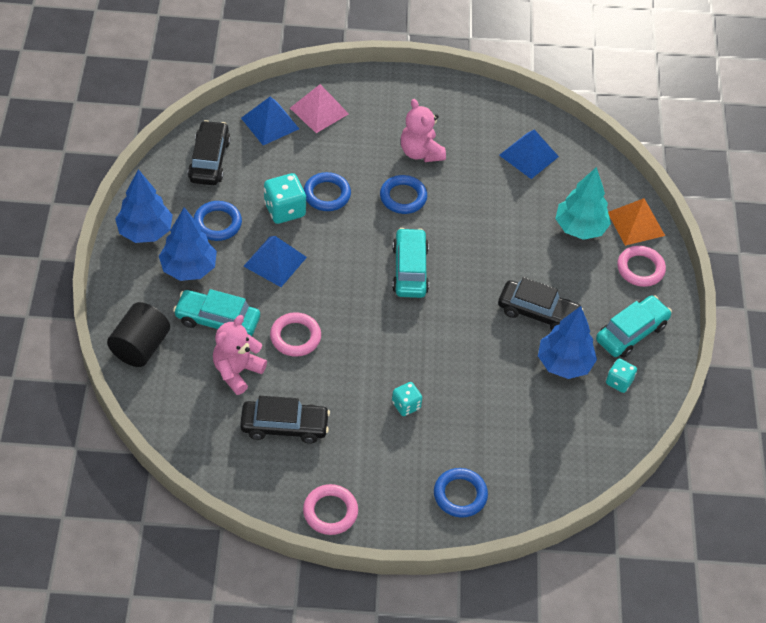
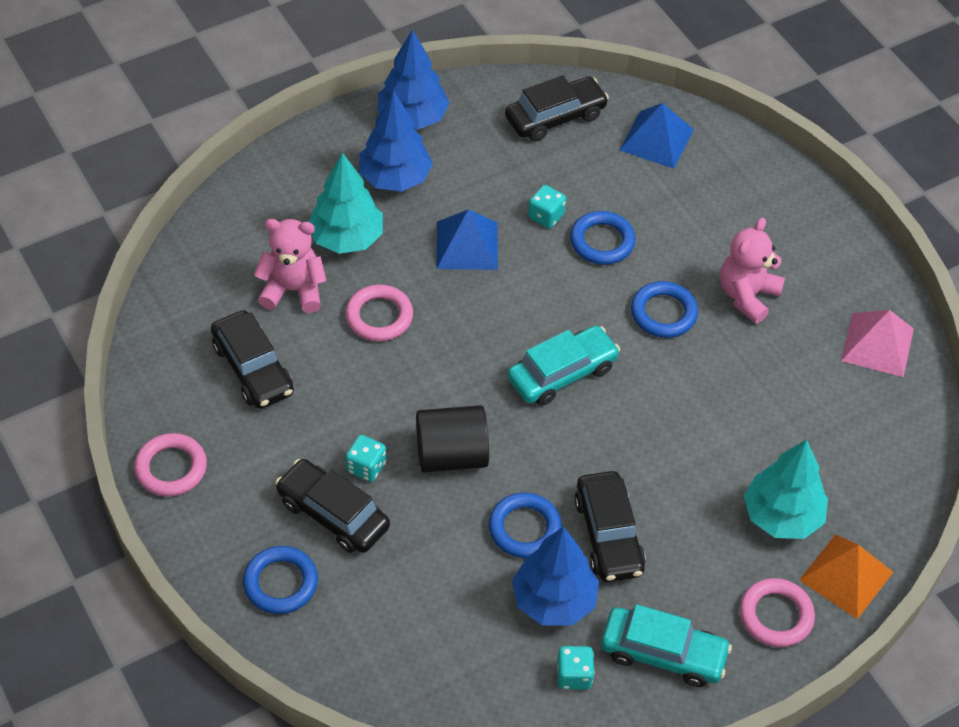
camera: 60 degrees right, 0 degrees up
(140, 347) = (261, 194): black cylinder -> black cylinder (451, 455)
(217, 223) = (475, 169): blue ring -> blue ring (524, 528)
(217, 320) = (346, 238): turquoise car -> turquoise tree
(284, 210) = (546, 216): turquoise dice -> turquoise dice, size x0.61
(319, 111) = (717, 172): pink pyramid -> pink pyramid (877, 344)
(428, 441) = (333, 514): none -> black car
(528, 155) = (847, 405): blue pyramid -> none

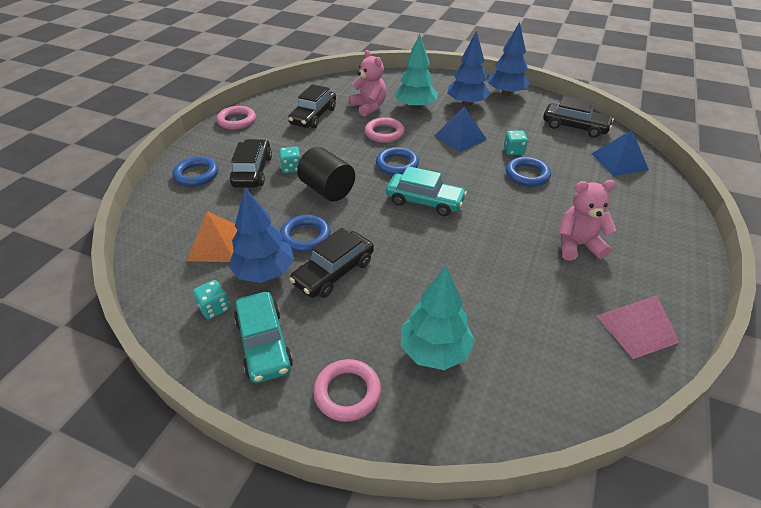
camera: 55 degrees right, 10 degrees down
(663, 313) = (515, 218): blue ring -> blue ring (397, 164)
(846, 576) = (423, 419): orange pyramid -> orange pyramid (217, 244)

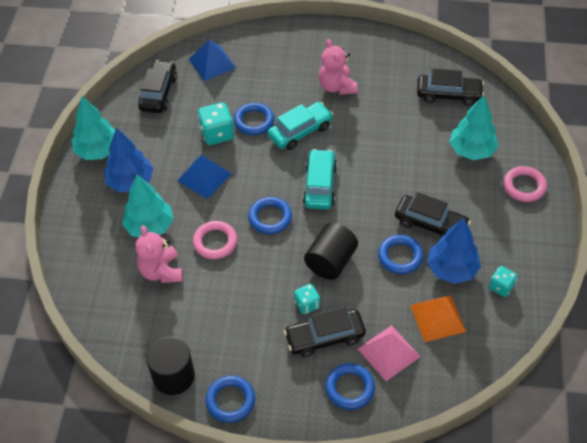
camera: 105 degrees left, 10 degrees up
(237, 121) = (230, 401): pink ring -> blue ring
(264, 344) = (514, 243): turquoise car -> turquoise car (300, 131)
(276, 102) = (173, 376): none -> black cylinder
(313, 116) = (197, 321): black car -> black car (448, 95)
(369, 107) = (161, 271): pink teddy bear -> pink teddy bear turned 60 degrees counterclockwise
(506, 93) = (98, 151): blue tree -> turquoise tree
(513, 151) = (217, 134): turquoise dice -> turquoise dice, size x1.63
(637, 328) = (405, 58): pink pyramid -> pink pyramid (389, 352)

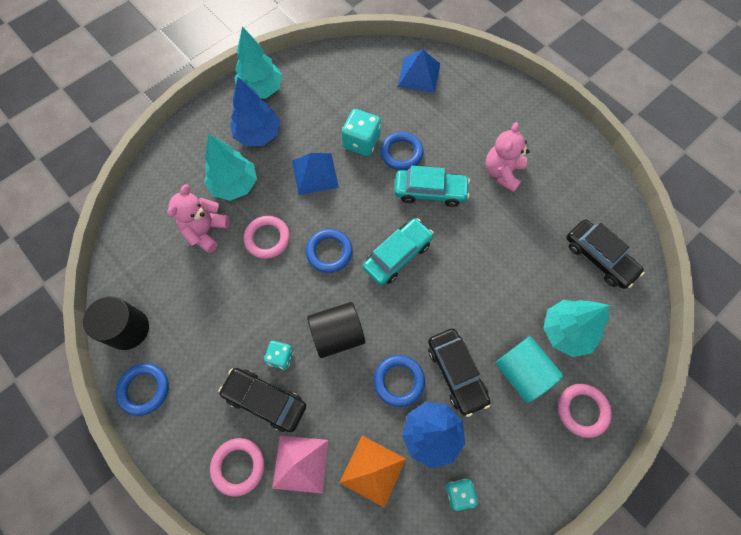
camera: 40 degrees right, 15 degrees up
(158, 93) = (352, 72): black car -> none
(349, 388) = (238, 466): blue ring -> pink ring
(469, 193) = (522, 372): none -> turquoise cylinder

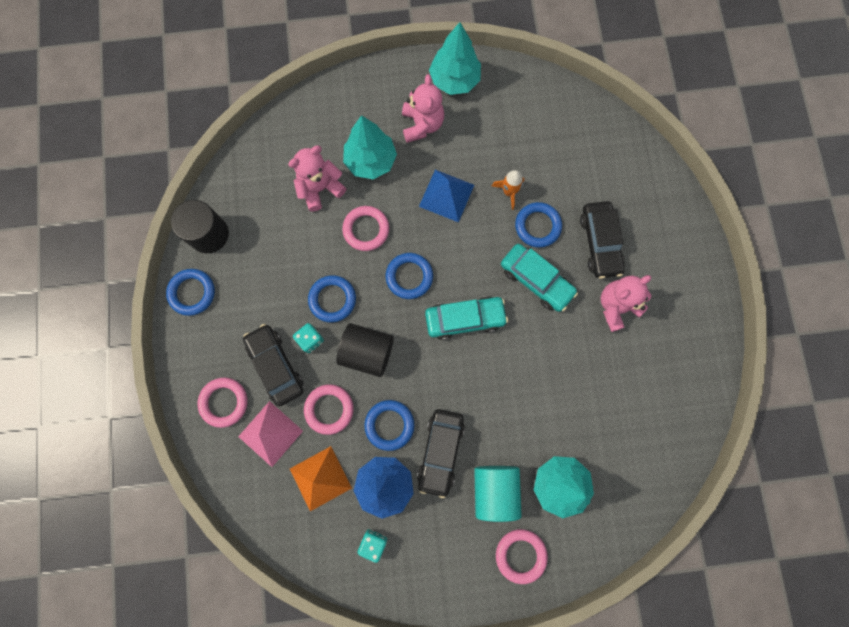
camera: 35 degrees right, 10 degrees up
(258, 135) = (422, 125): blue tree -> pink teddy bear
(277, 311) = (332, 299): none -> blue ring
(338, 404) = (329, 409): none -> pink ring
(361, 142) = (509, 192): turquoise dice -> orange rocket
(419, 75) = (612, 157): blue pyramid -> none
(599, 258) = (641, 443): black car -> black car (599, 243)

